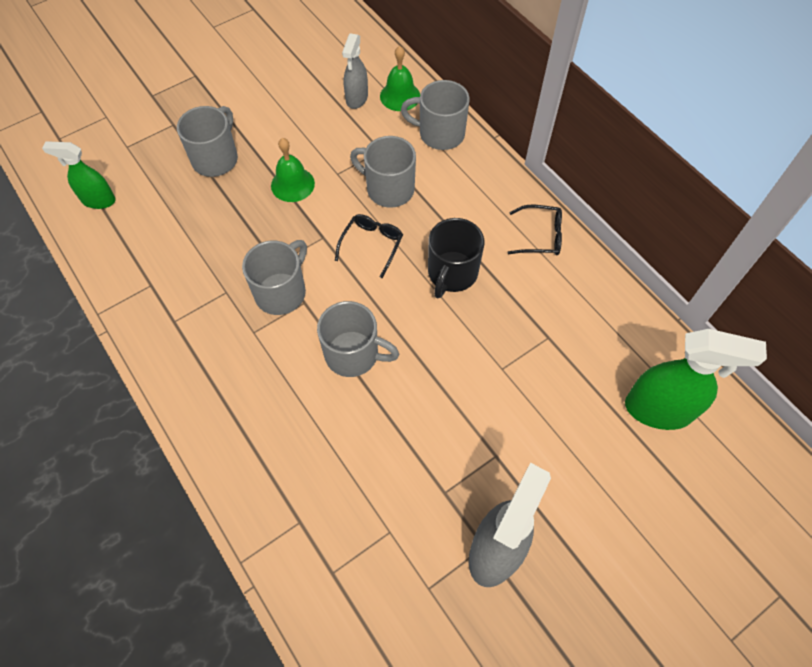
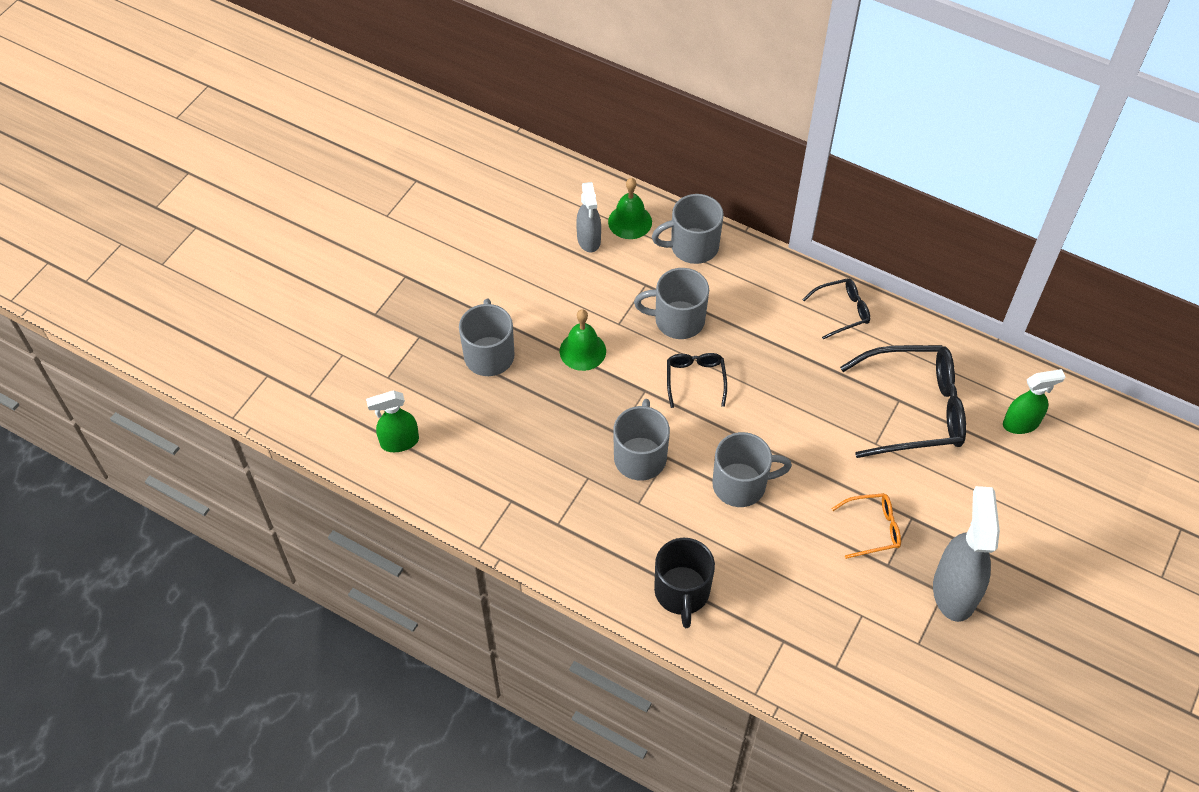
camera: 25 degrees left, 5 degrees down
(450, 449) = (872, 529): none -> orange glasses
(452, 273) = (783, 377): black mug -> black mug (682, 592)
(557, 352) = (913, 409): none -> black glasses
(659, 409) = (1021, 423): green spray bottle -> green spray bottle, size x0.61

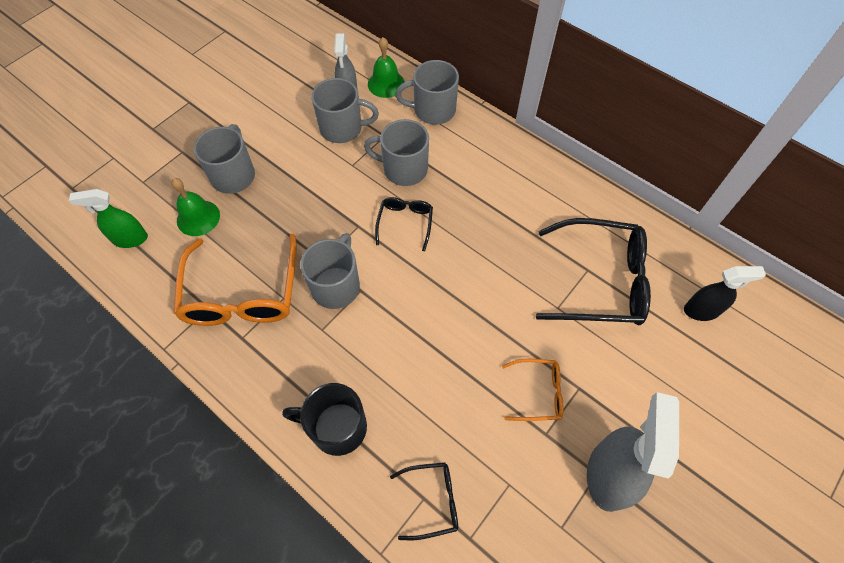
camera: 10 degrees right, 5 degrees up
(542, 479) = (242, 293): none -> orange glasses
(582, 351) = (314, 183): green bell -> green bell (198, 218)
(682, 592) = (337, 427): black mug -> black mug turned 90 degrees clockwise
(741, 484) = (421, 327): grey mug -> grey mug (342, 128)
(841, 311) = (550, 182): black glasses -> black glasses (431, 501)
(1021, 423) = (701, 310): green spray bottle -> black spray bottle

